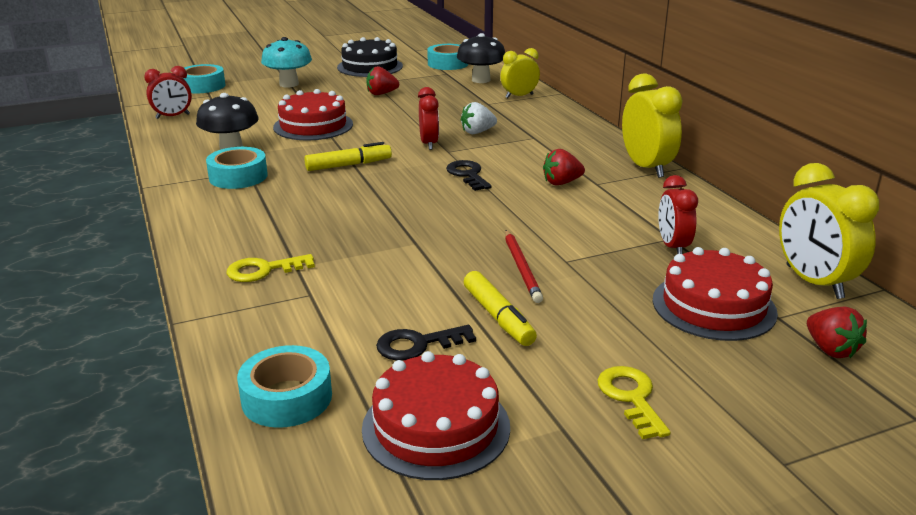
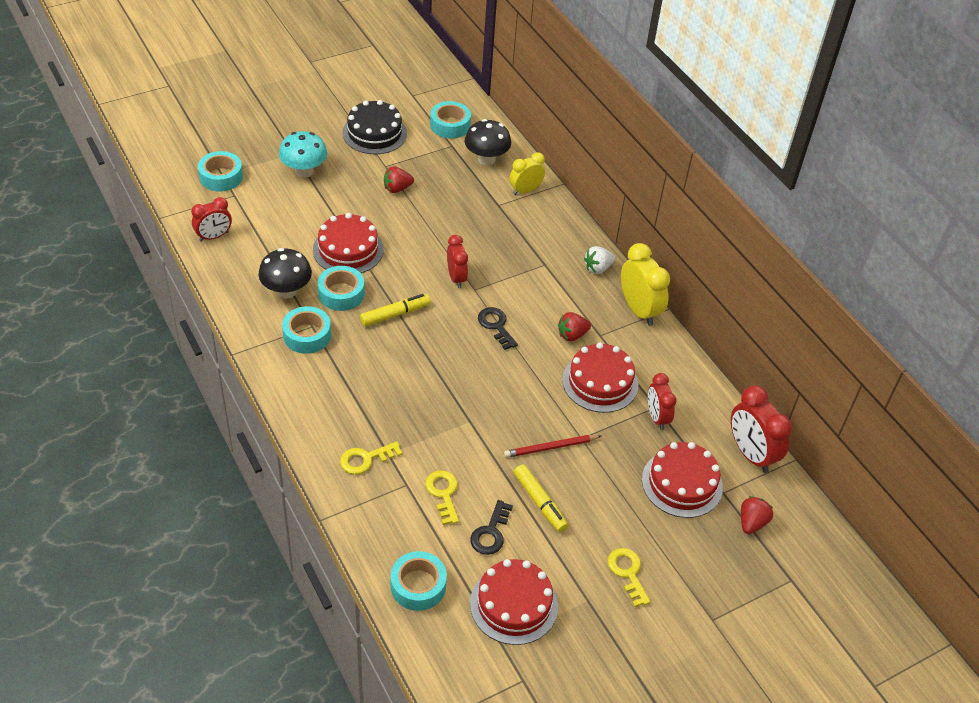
camera: 10 degrees left, 20 degrees up
(292, 151) = (341, 293): none -> turquoise tape
(359, 304) = (443, 494): none -> yellow key
(418, 345) = (491, 532): black key -> black key turned 45 degrees counterclockwise
(477, 132) = (495, 257): white strawberry -> white strawberry (598, 268)
(522, 268) = (551, 448): red pencil -> red pencil turned 90 degrees clockwise
(595, 217) = (600, 382): none -> red cake
(813, 282) = (750, 454): yellow clock -> red clock
(830, 349) = (751, 522): red strawberry -> red strawberry turned 120 degrees counterclockwise

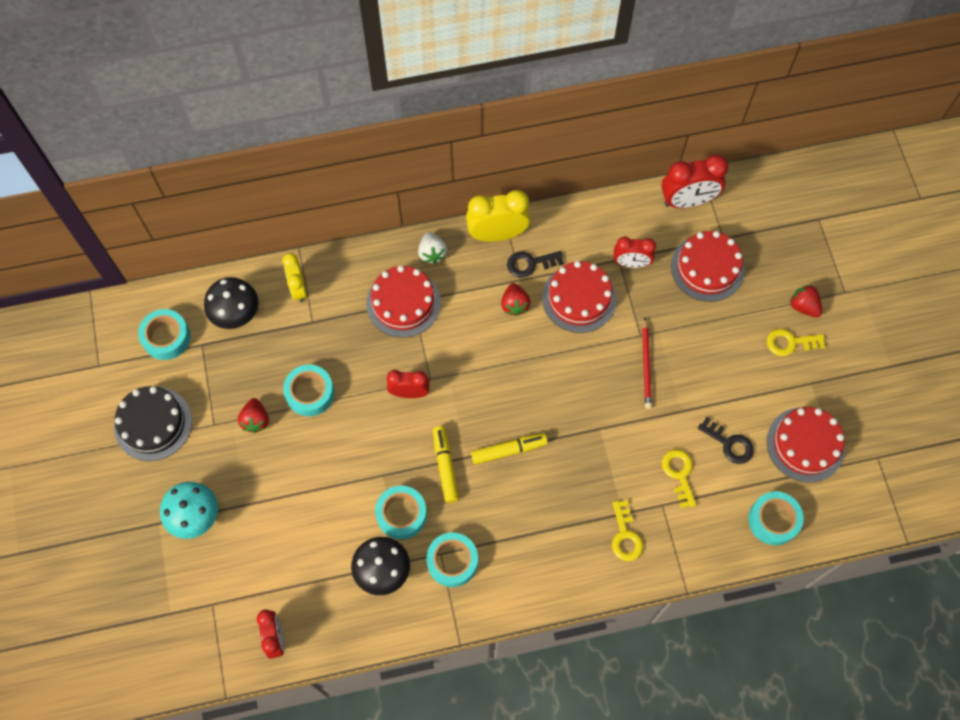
camera: 70 degrees left, 20 degrees up
(221, 177) = (175, 614): turquoise tape -> turquoise tape (310, 393)
(348, 249) = (337, 493): red cake -> red cake (403, 303)
(443, 494) = (679, 474): yellow key -> yellow key turned 75 degrees clockwise
(496, 326) = (485, 372): black key -> black key (530, 263)
(539, 502) = (705, 392): yellow marker -> yellow marker (509, 450)
(751, 522) = (758, 227): red strawberry -> red strawberry (803, 306)

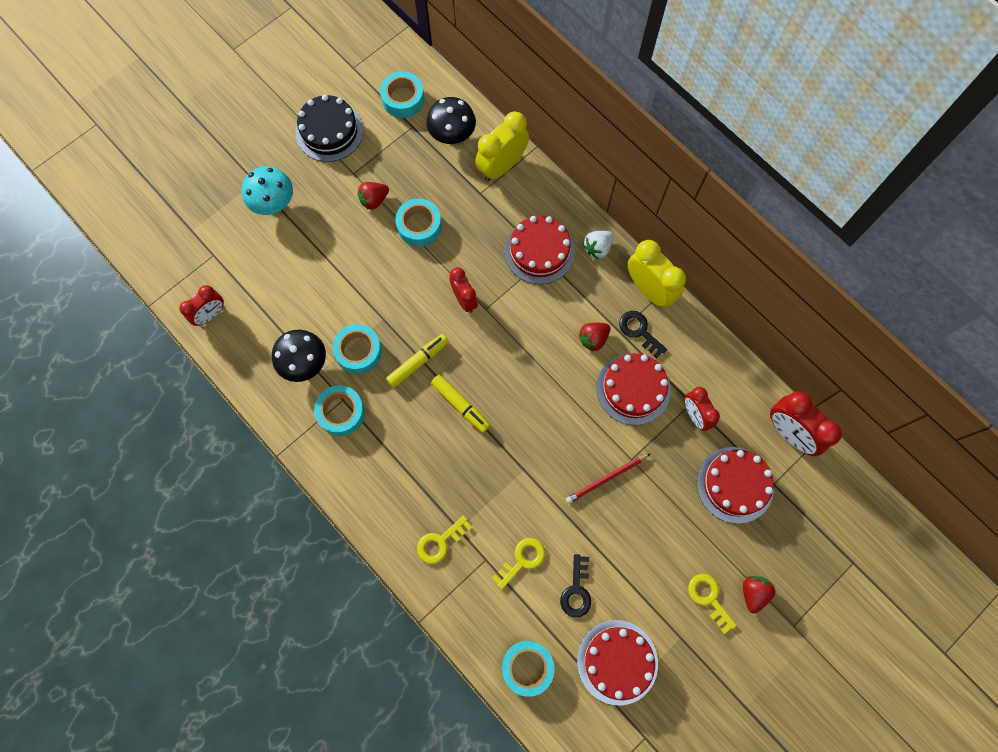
camera: 60 degrees right, 5 degrees up
(298, 288) = (502, 166): yellow clock -> yellow clock, size x1.55

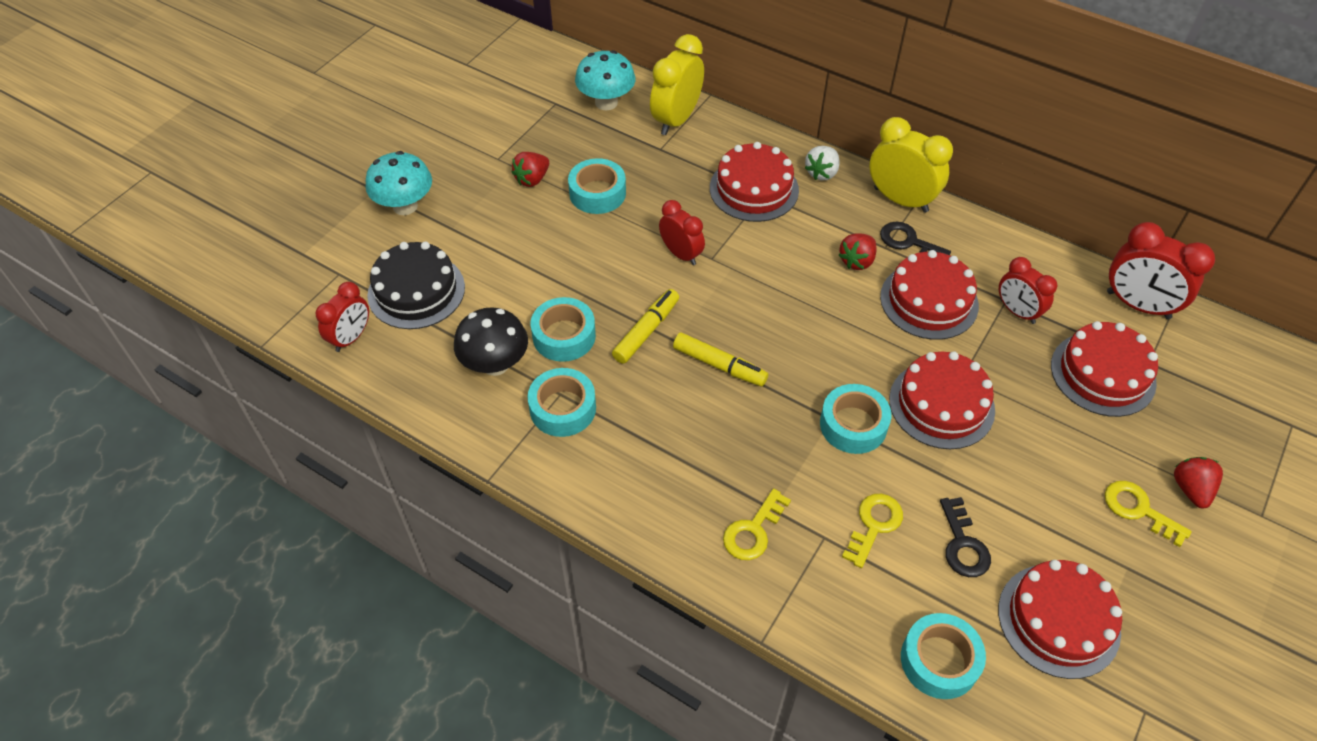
camera: 15 degrees left, 20 degrees down
(329, 131) = (455, 125): black cake -> black cake (416, 291)
(403, 99) = (535, 81): turquoise tape -> turquoise tape (853, 425)
(452, 135) = (606, 102): black mushroom -> turquoise mushroom
(606, 479) = (941, 404): red pencil -> red cake

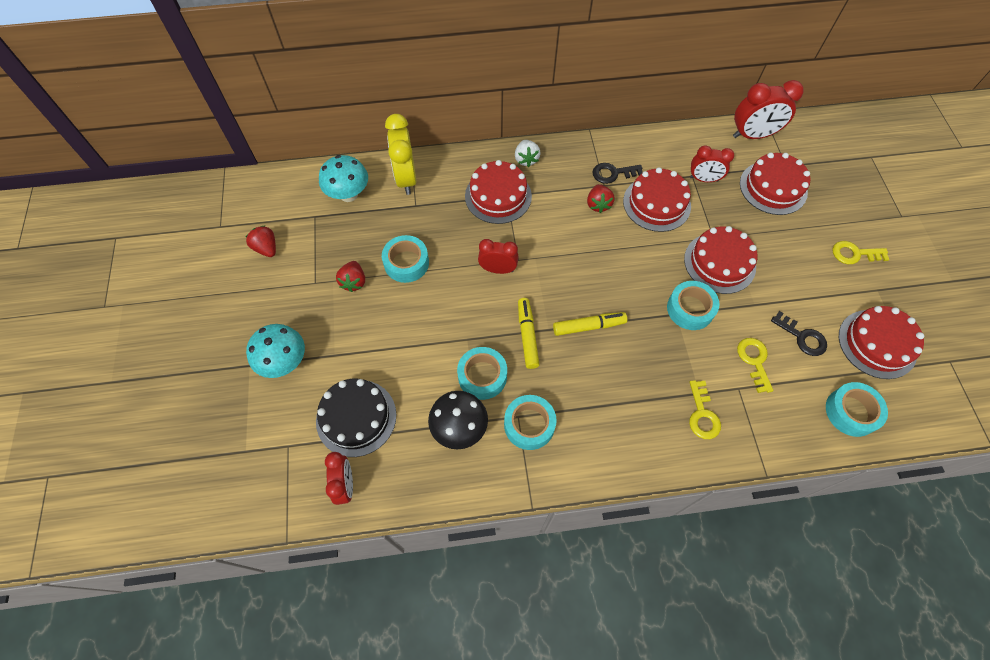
camera: 40 degrees left, 10 degrees up
(900, 200) = (584, 149): yellow clock -> none
(1190, 489) = (864, 225): red strawberry -> red strawberry (266, 248)

